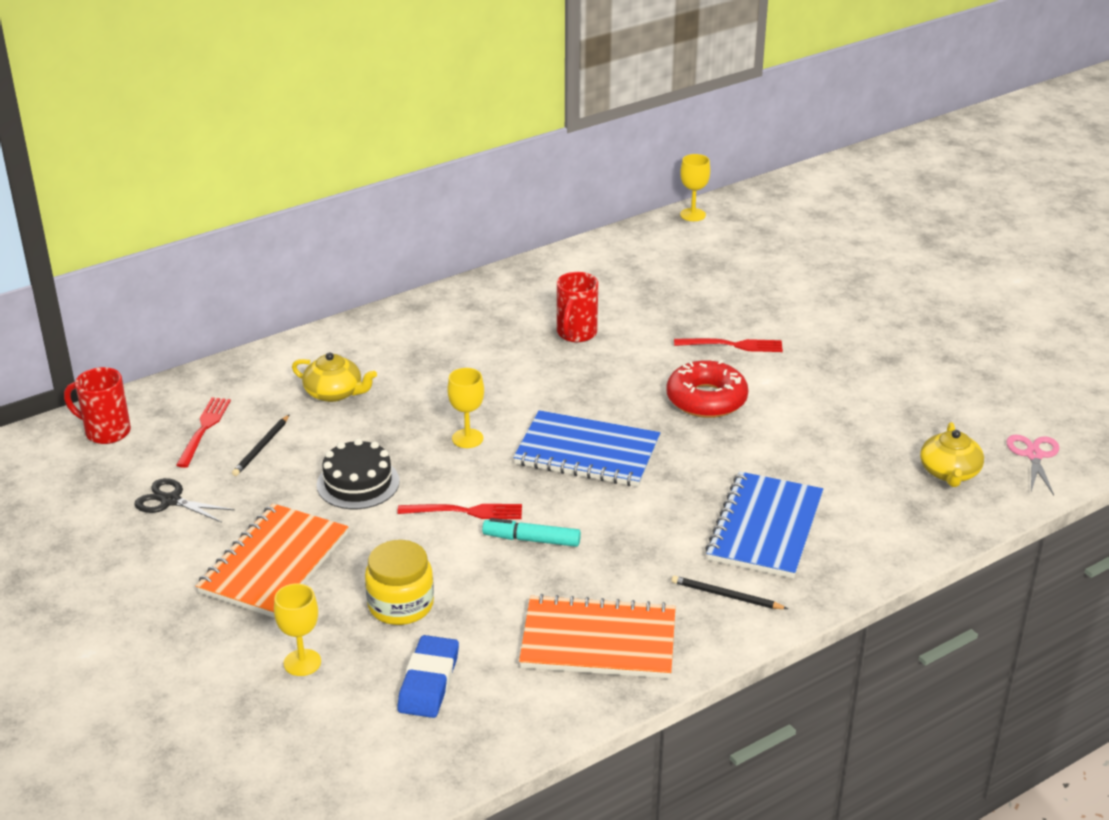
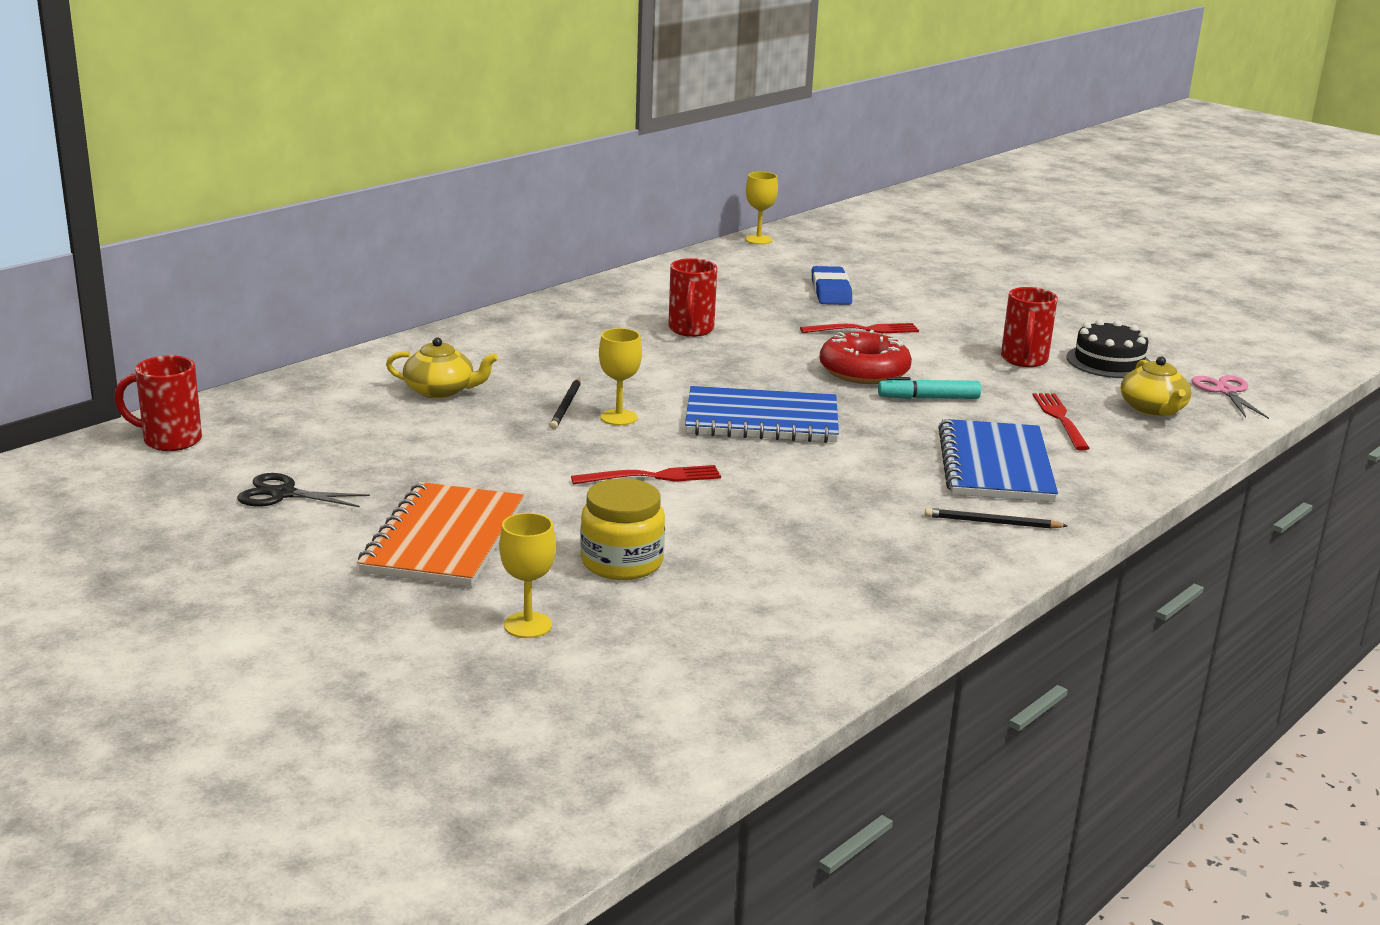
camera: 15 degrees left, 10 degrees down
(204, 429) = (295, 430): red fork -> red fork (1059, 419)
(261, 448) = (375, 441): black pencil -> black pencil (566, 406)
(358, 483) = (510, 462): black cake -> black cake (1109, 362)
(428, 682) = (696, 628): blue eraser -> blue eraser (830, 292)
(531, 540) = (743, 494): turquoise marker -> turquoise marker (928, 398)
(598, 641) = (875, 573): orange notebook -> none
(862, 398) = (1024, 360): none -> red mug

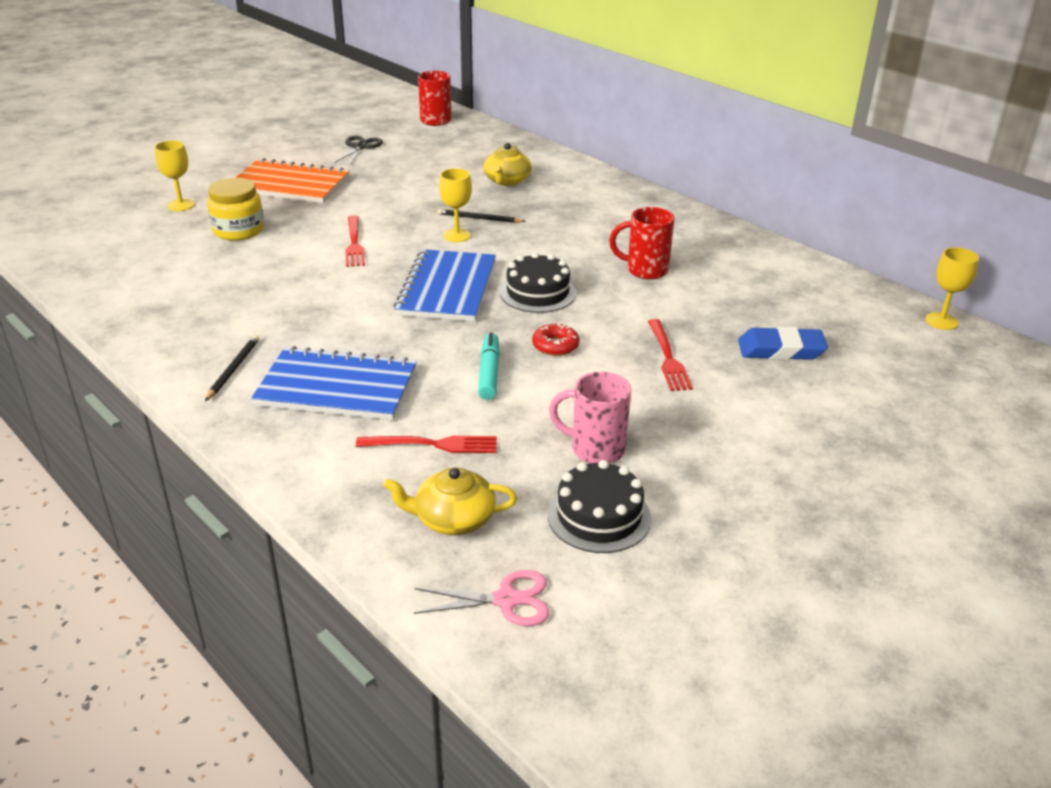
camera: 95 degrees right, 10 degrees up
(756, 377) = (537, 293): none -> black cake
(864, 371) = (555, 346): red donut -> red donut, size x0.54
(1024, 360) = (595, 449): red mug -> pink mug

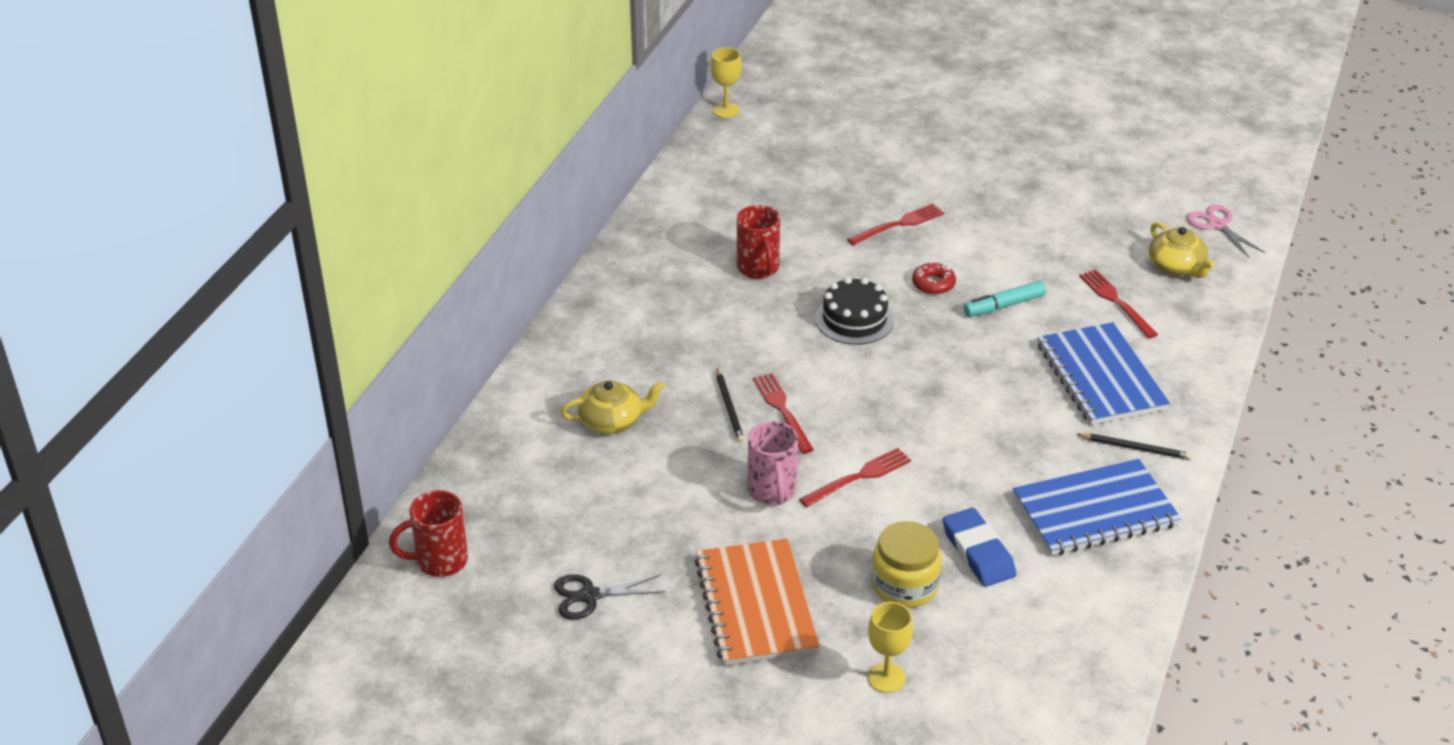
camera: 115 degrees left, 5 degrees up
(233, 369) = (1135, 448): black pencil -> black pencil turned 150 degrees counterclockwise
(447, 288) = (894, 376): blue notebook -> blue notebook (1094, 511)
(457, 235) = (782, 409): yellow goblet -> red fork
(595, 449) = (1047, 229): pink mug -> pink mug (772, 492)
(599, 516) = (1112, 211): black cake -> none
(781, 350) = (838, 175): blue eraser -> blue eraser (978, 552)

